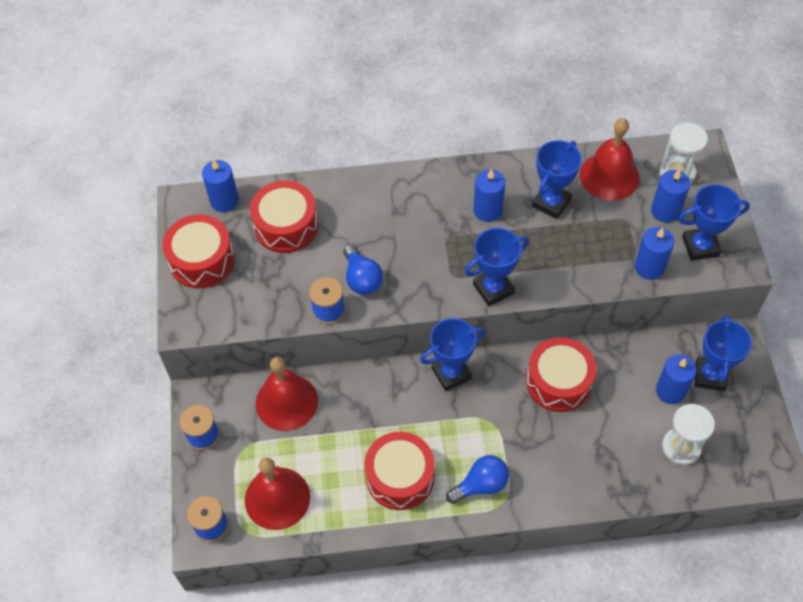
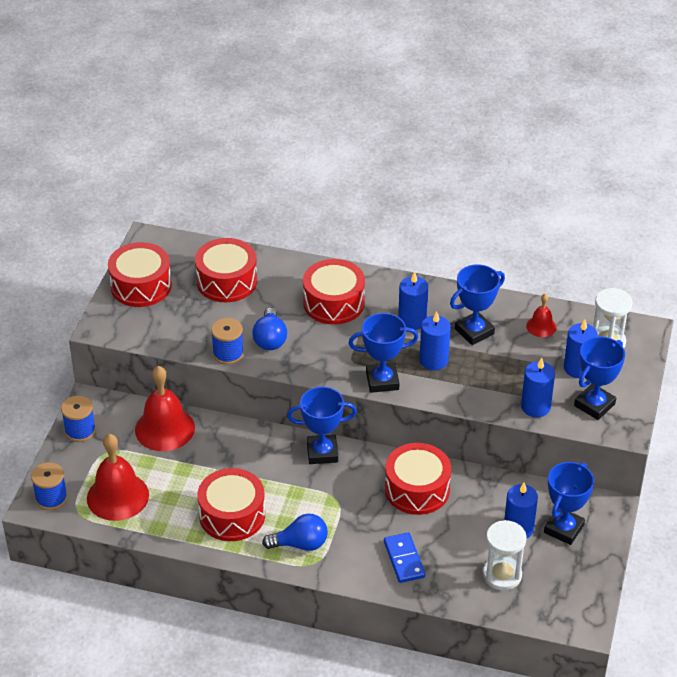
camera: 20 degrees right, 15 degrees down
(224, 201) = (184, 248): blue candle -> blue candle (433, 360)
(403, 215) = (333, 303): none -> red drum
(584, 465) = (404, 559): none -> blue domino
(609, 176) = (541, 326): red bell -> red bell, size x0.51
(700, 246) = (594, 405): blue trophy -> blue trophy turned 60 degrees counterclockwise

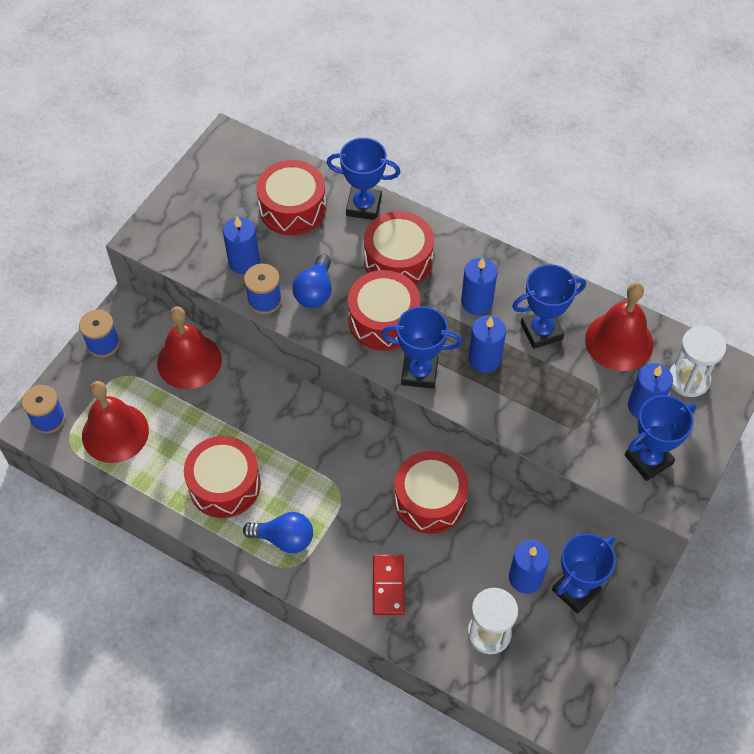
camera: 15 degrees right, 15 degrees up
(141, 286) = (201, 194): red drum -> red drum (383, 320)
(322, 452) = (343, 429): blue trophy -> blue trophy (364, 206)
(404, 559) = (388, 586): blue domino -> red domino
(535, 407) = (580, 446): blue candle -> blue candle (244, 262)
(541, 326) = (619, 341): red bell -> red bell, size x1.97

